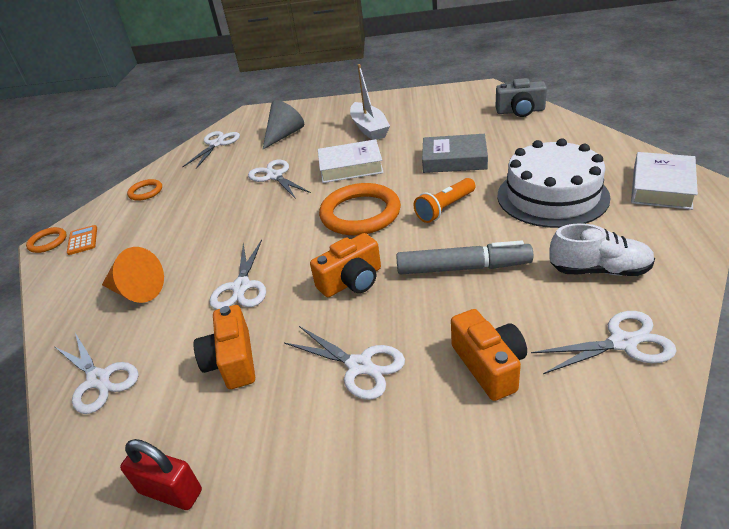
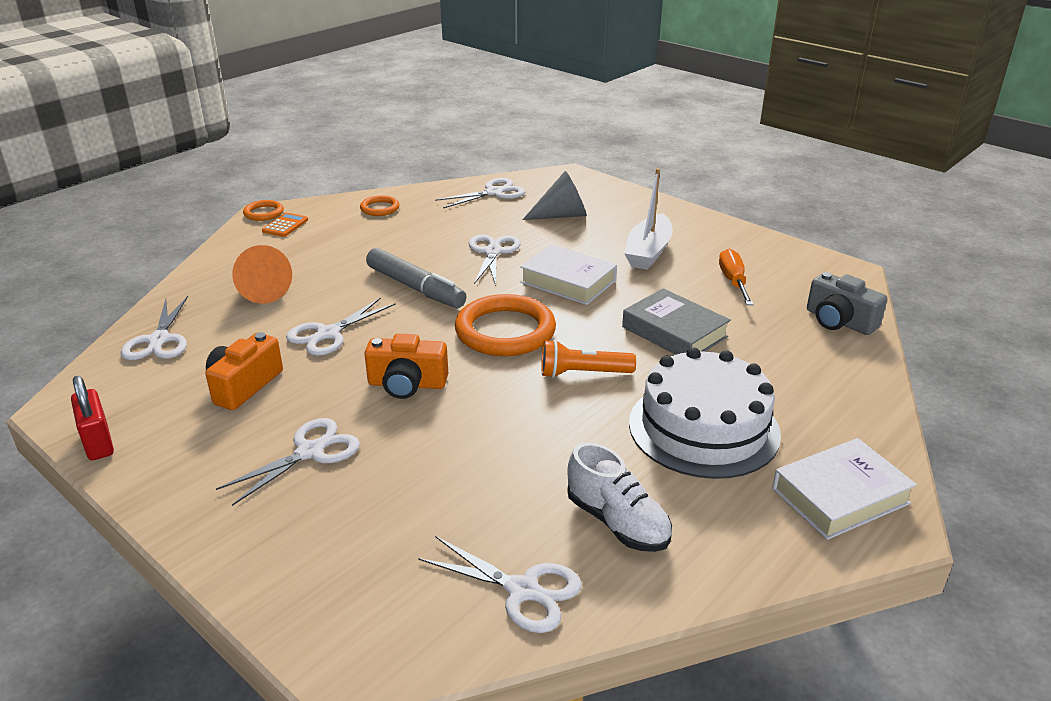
camera: 35 degrees right, 5 degrees down
(360, 366) = (310, 452): white scissors -> white scissors turned 120 degrees counterclockwise
(439, 120) = (733, 282): none -> orange screwdriver
(463, 268) = (506, 435): grey marker -> grey marker (415, 288)
(489, 365) = (394, 522): orange camera -> none

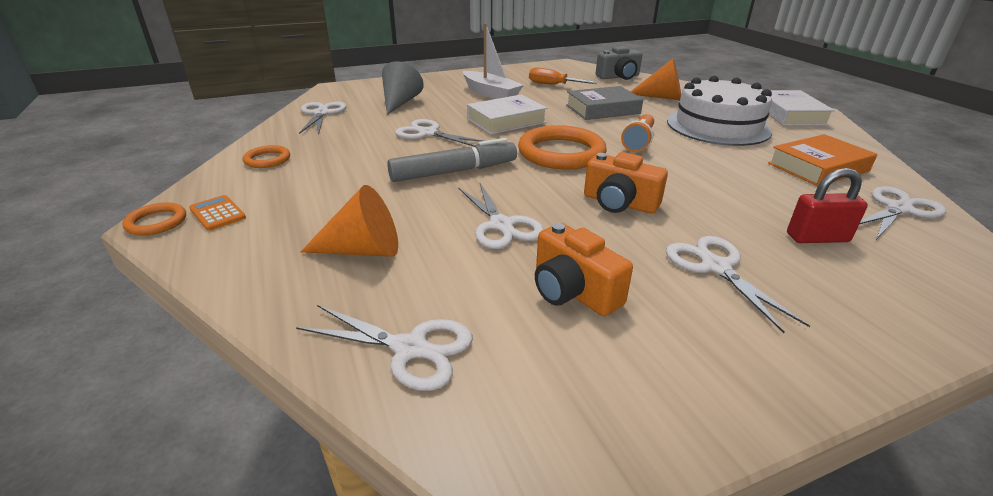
camera: 65 degrees left, 0 degrees up
(98, 442) = (656, 438): red padlock -> red padlock (817, 238)
(407, 384) = (619, 203): orange camera -> orange camera turned 90 degrees clockwise
(617, 522) = (818, 167): white shoe -> orange book
(783, 369) = (661, 97): none -> orange cone

